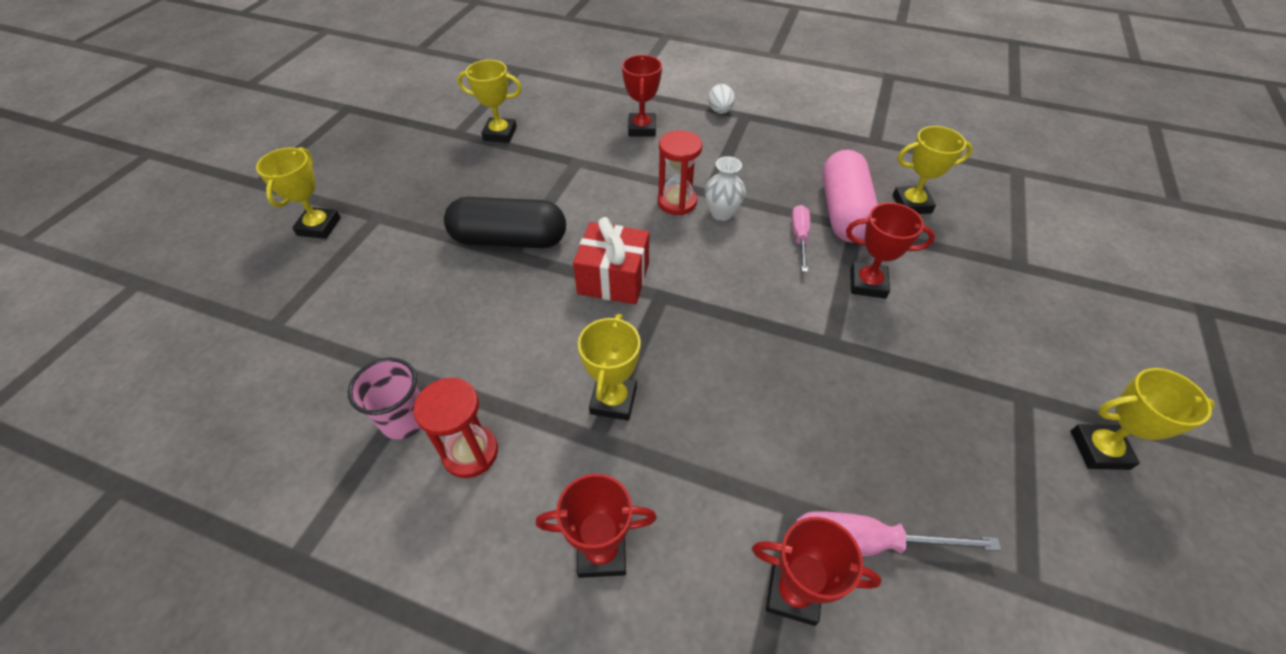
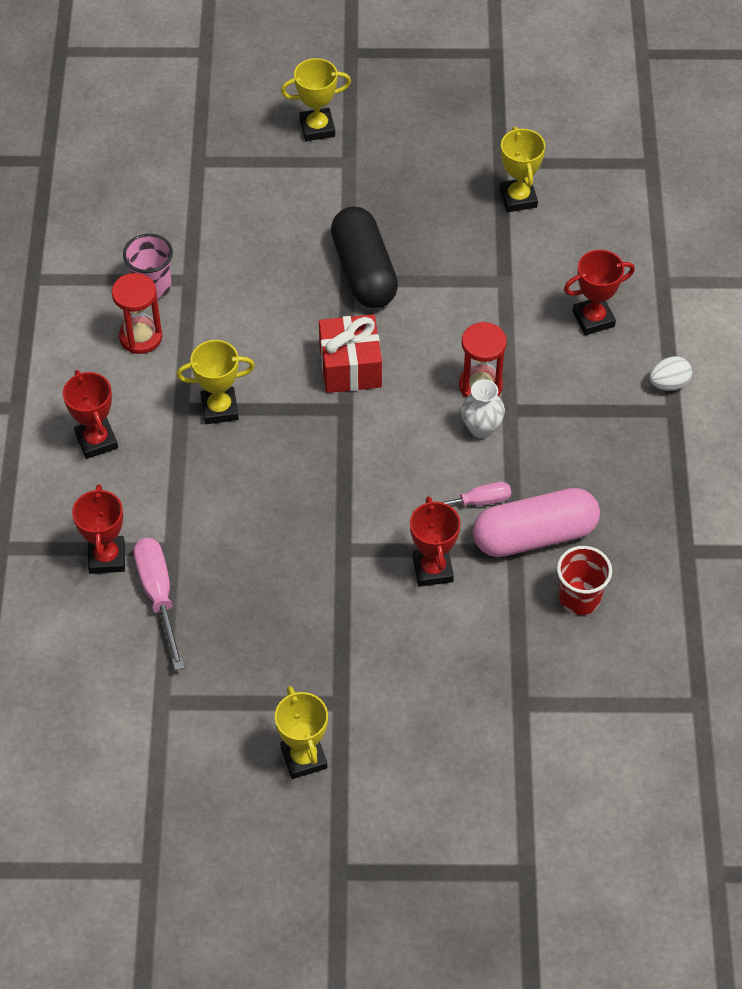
camera: 70 degrees right, 5 degrees up
(911, 204) = (579, 598): yellow trophy -> red cup

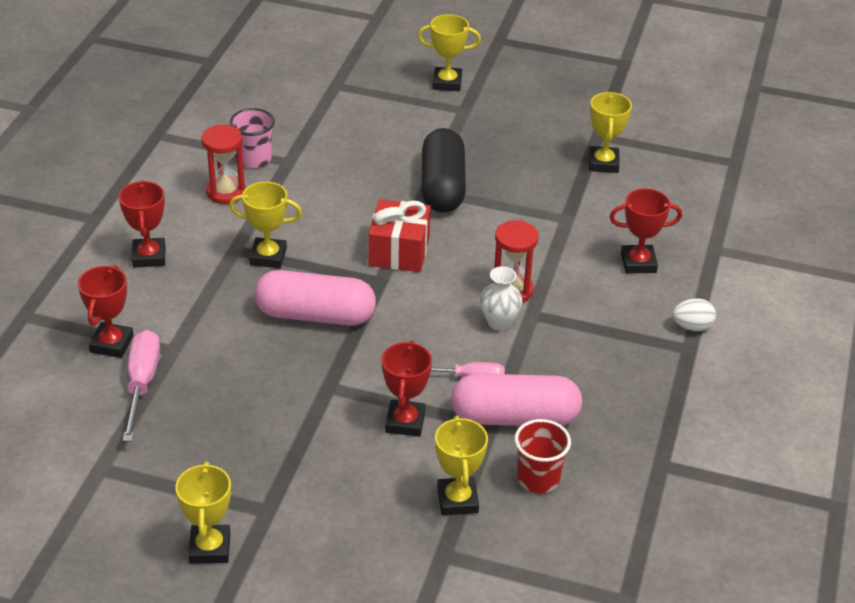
camera: 15 degrees right, 15 degrees down
(297, 468) = (315, 315): none -> pink capsule
(513, 642) = (457, 500): none -> yellow trophy

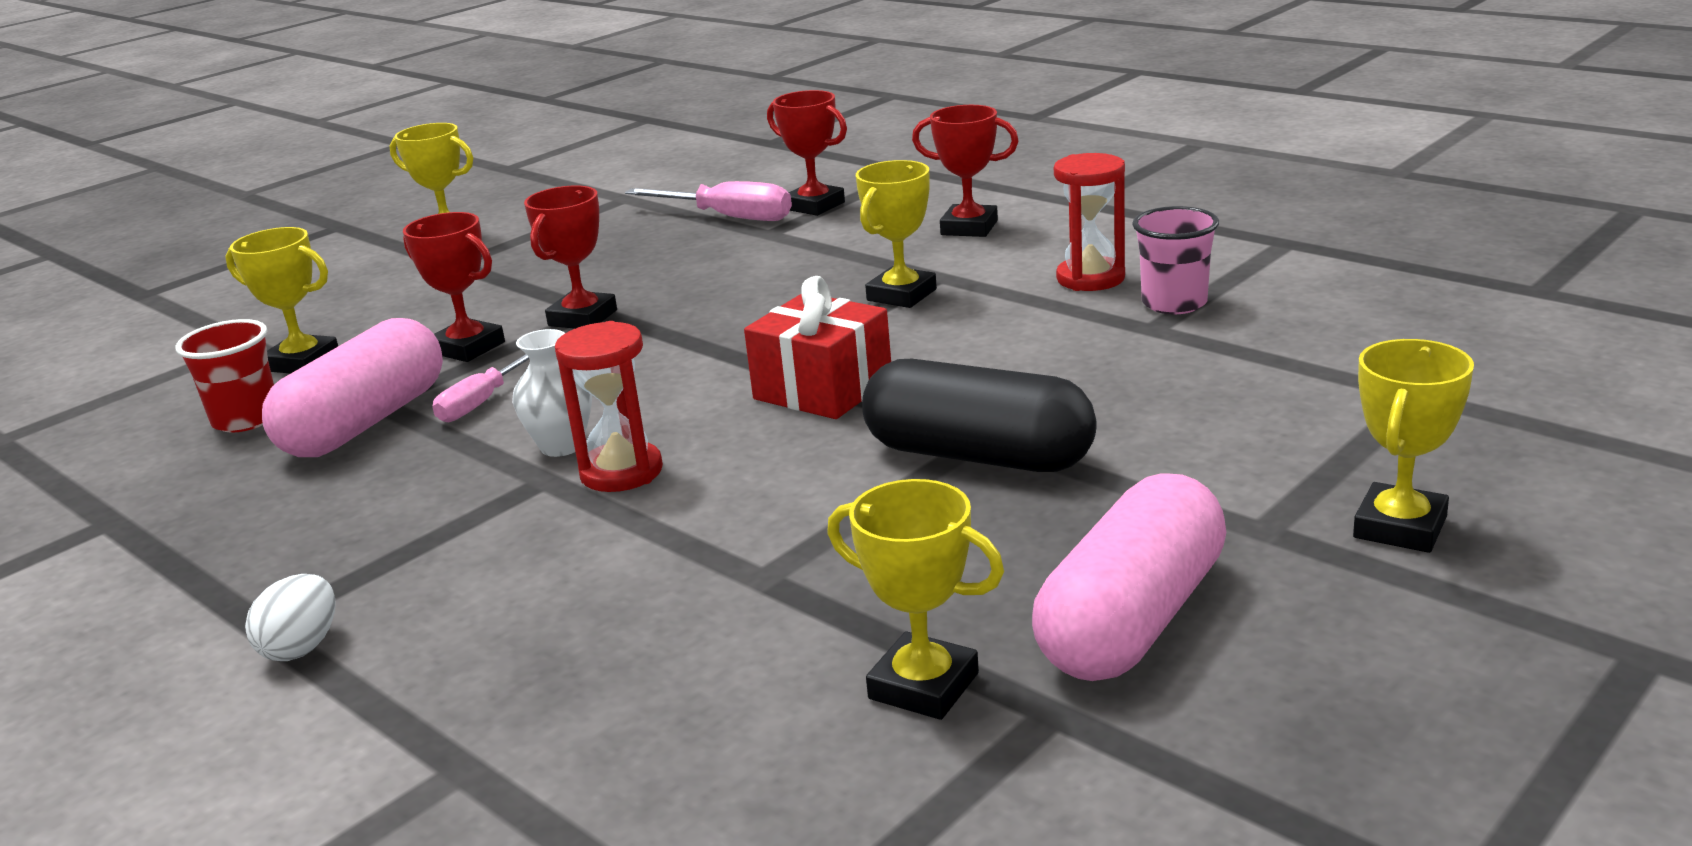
camera: 120 degrees right, 15 degrees down
(315, 315) = (739, 314): pink capsule -> pink capsule (1132, 620)
(638, 263) = (540, 634): red trophy -> red trophy (583, 318)

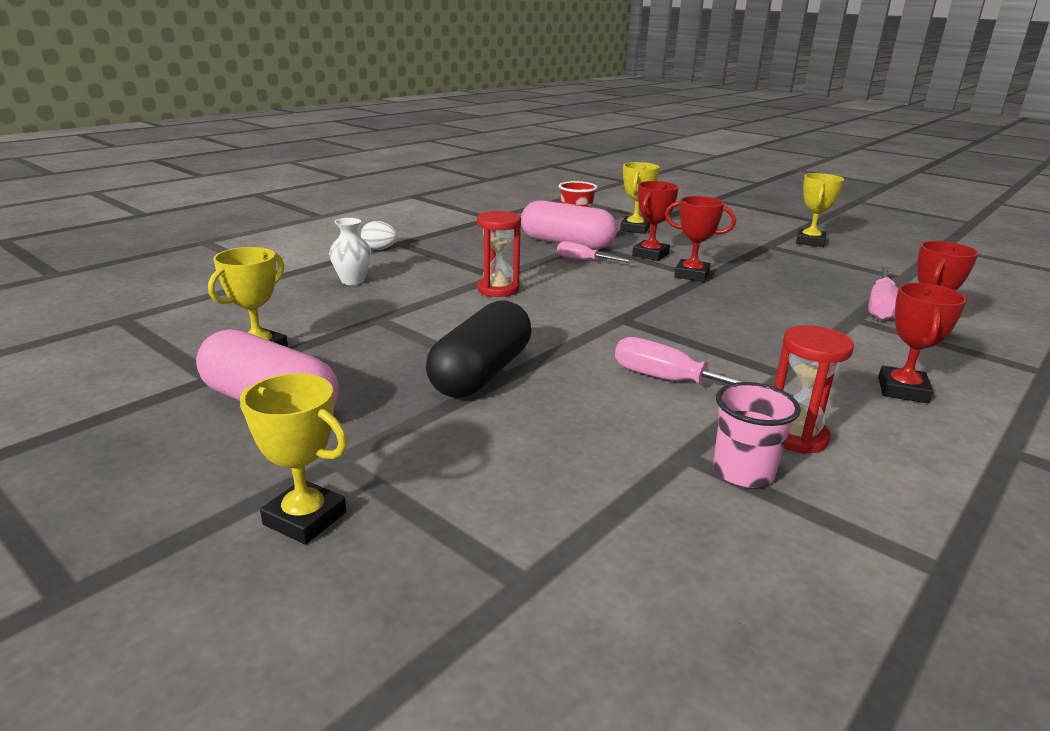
camera: 85 degrees right, 0 degrees up
(562, 446) = (530, 277): white vase -> white vase (352, 281)
(823, 389) = (585, 333): red gift -> none
(902, 295) = (742, 359): yellow trophy -> none
(977, 331) = (675, 382): none -> pink screwdriver

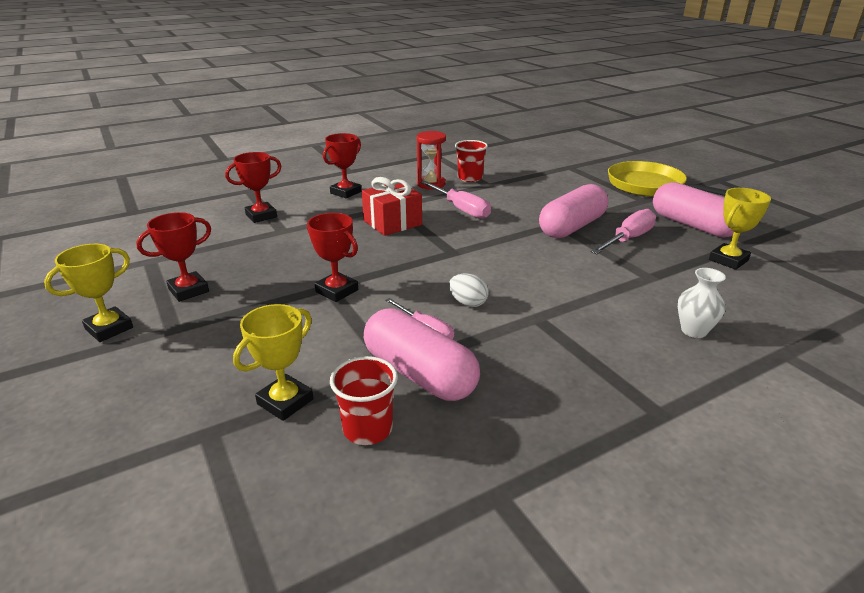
camera: 160 degrees left, 5 degrees up
(305, 518) = (649, 186): yellow trophy -> yellow pan
(379, 249) = (686, 399): white egg -> white egg (468, 303)
(481, 373) = (572, 227): black capsule -> pink capsule
(498, 289) = (541, 297): red hourglass -> none
(650, 255) = (338, 331): red trophy -> red trophy (188, 290)
(743, 345) = (392, 223): none -> red gift
(743, 472) = (470, 178): pink cup -> red cup
(880, 306) = (241, 237): pink screwdriver -> pink screwdriver (628, 239)

